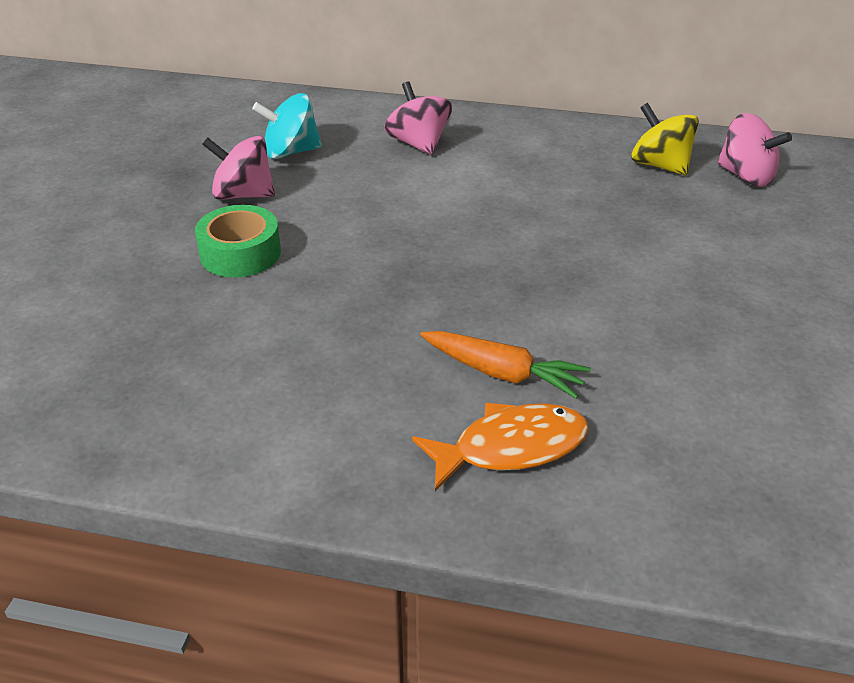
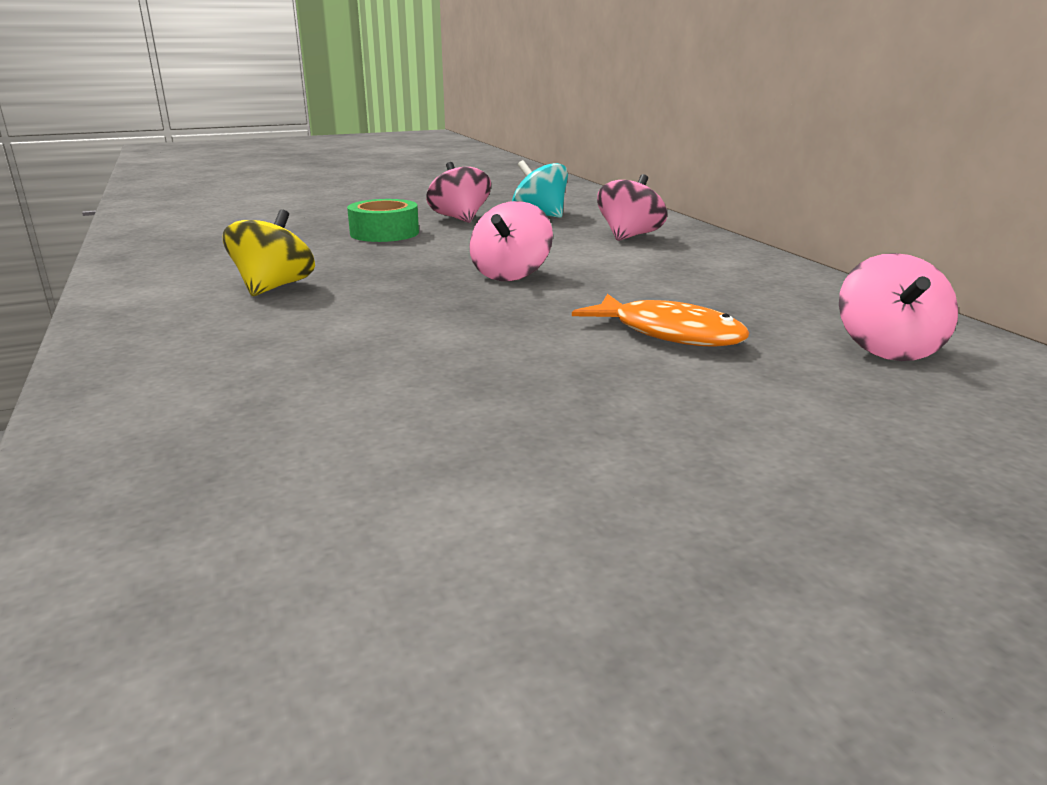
camera: 55 degrees right, 15 degrees down
(464, 238) = (511, 274): none -> pink spinning top
(503, 373) = (320, 324): orange carrot -> none
(511, 448) = (210, 348): orange fish -> orange fish (669, 333)
(660, 165) = (804, 309): yellow spinning top -> yellow spinning top (274, 287)

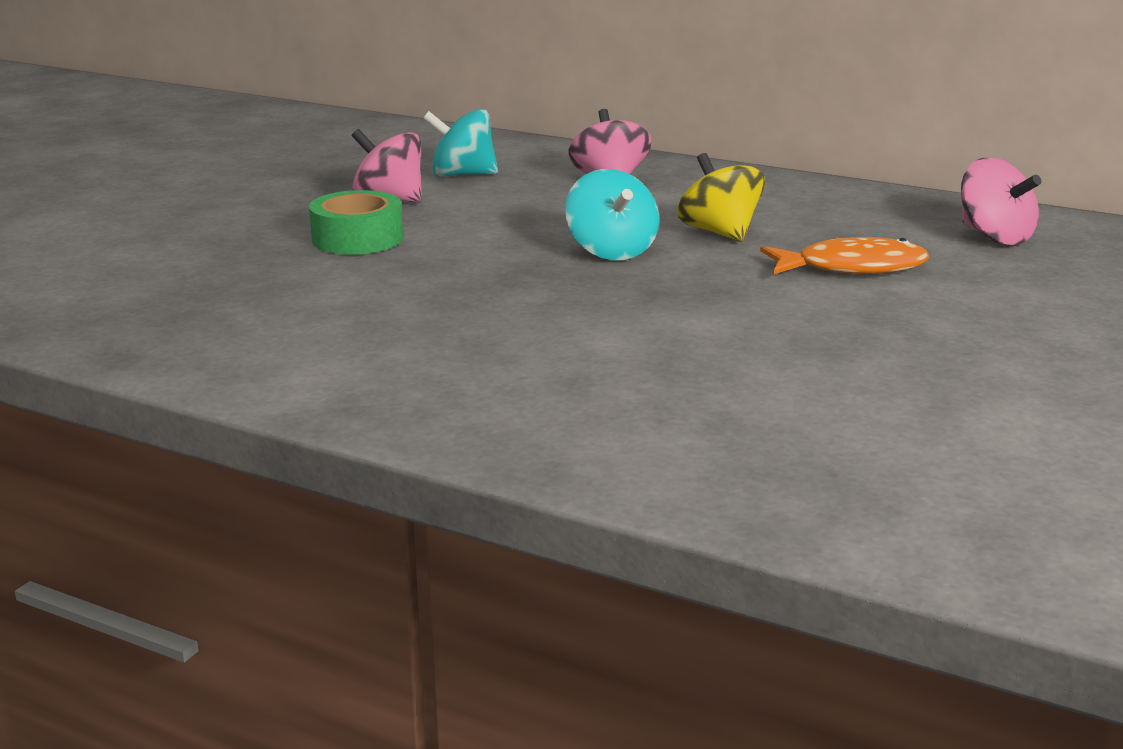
camera: 40 degrees left, 0 degrees up
(274, 287) = (430, 330): yellow spinning top -> yellow spinning top (719, 233)
(511, 274) = (611, 251): pink spinning top -> turquoise spinning top

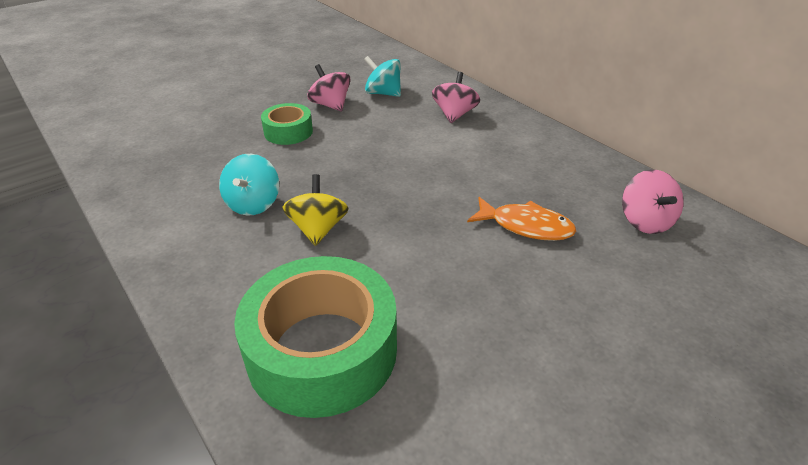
camera: 25 degrees right, 15 degrees up
(611, 251) = (402, 174): turquoise spinning top -> turquoise spinning top (253, 204)
(719, 233) = (475, 173): yellow spinning top -> yellow spinning top (318, 229)
(725, 428) = (322, 350): none -> green tape

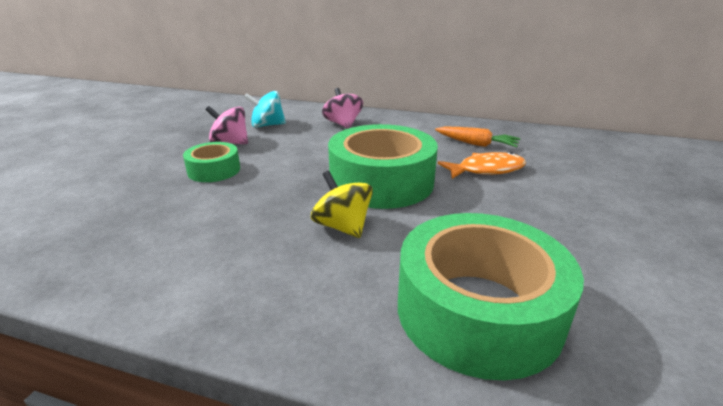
camera: 35 degrees left, 10 degrees down
(253, 204) = (253, 231): turquoise spinning top -> none
(404, 197) = (381, 182): none -> green tape
(563, 190) = (476, 144): none -> orange carrot
(645, 221) = (543, 145): pink spinning top -> none

